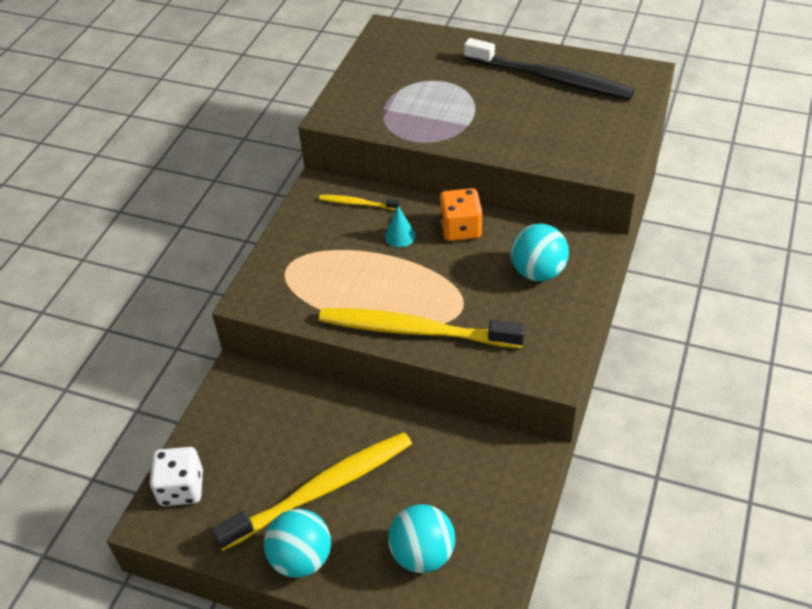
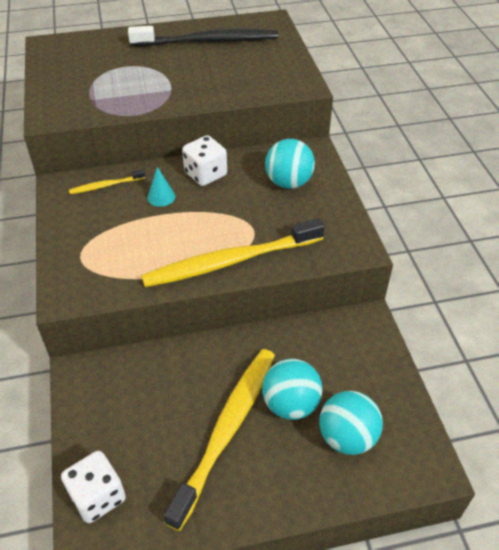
camera: 35 degrees left, 0 degrees up
(301, 558) = (253, 497): turquoise ball -> turquoise ball (290, 404)
(460, 229) = (205, 174): orange dice -> white dice

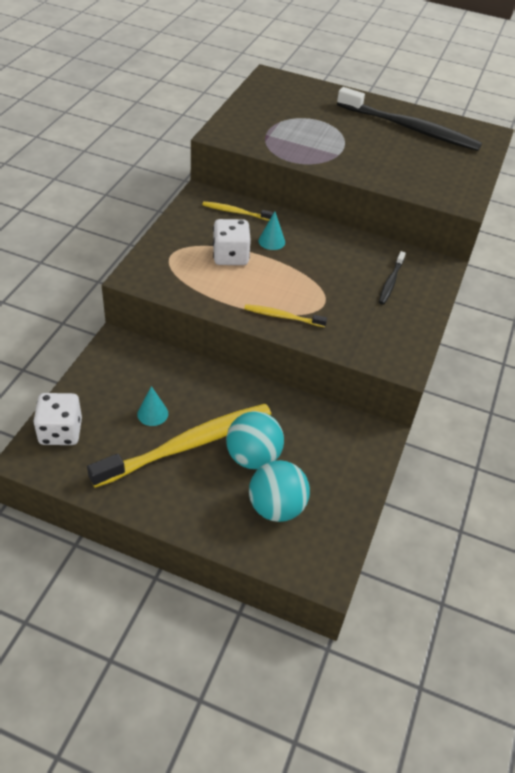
camera: 30 degrees right, 0 degrees up
(170, 420) = (152, 413): none -> turquoise cone
(205, 174) = (324, 241): white dice -> white dice (230, 256)
(230, 261) = (282, 316): yellow toothbrush -> yellow toothbrush, size x0.45
(288, 182) = (391, 282): turquoise ball -> black toothbrush

